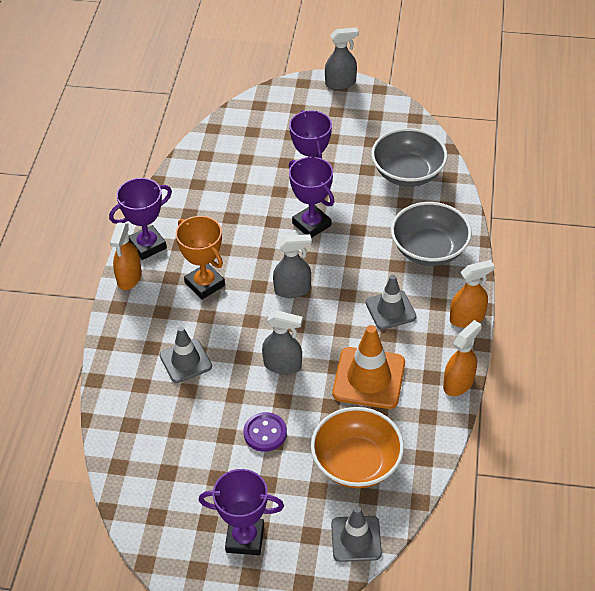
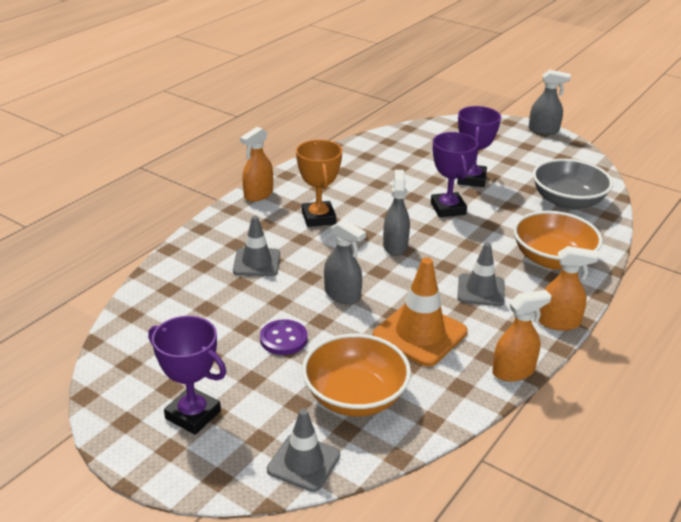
camera: 25 degrees right, 15 degrees down
(147, 245) = (291, 180): purple trophy -> none
(292, 289) = (395, 246): grey spray bottle -> grey spray bottle turned 105 degrees counterclockwise
(429, 249) = (552, 259): grey bowl -> orange bowl

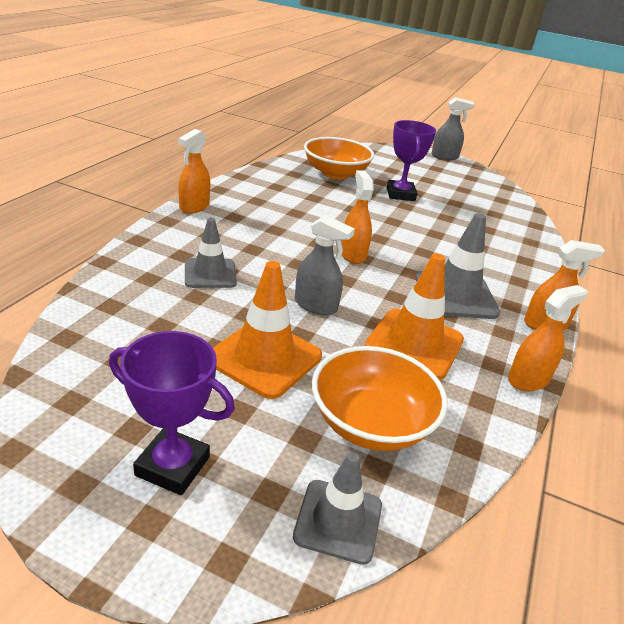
camera: 15 degrees left, 0 degrees up
(283, 339) = (264, 358): purple button -> orange traffic cone
(318, 218) = (265, 228): orange trophy -> none
(395, 246) = (353, 254): grey spray bottle -> orange spray bottle
(448, 209) = (390, 219): purple trophy -> none
(481, 290) = (455, 295): grey traffic cone -> grey traffic cone, size x1.51
(552, 259) = (507, 264): orange bowl -> orange bowl (335, 173)
(567, 201) = (494, 213): grey bowl -> none

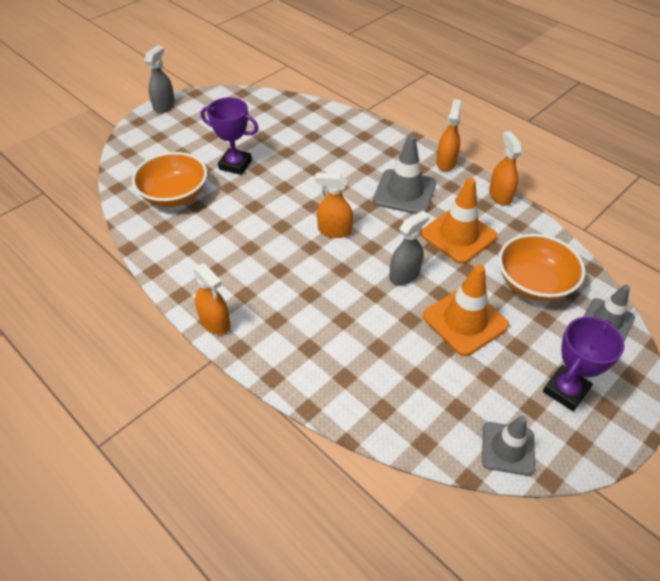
camera: 65 degrees left, 15 degrees up
(210, 274) = (346, 332): grey traffic cone -> grey traffic cone (507, 448)

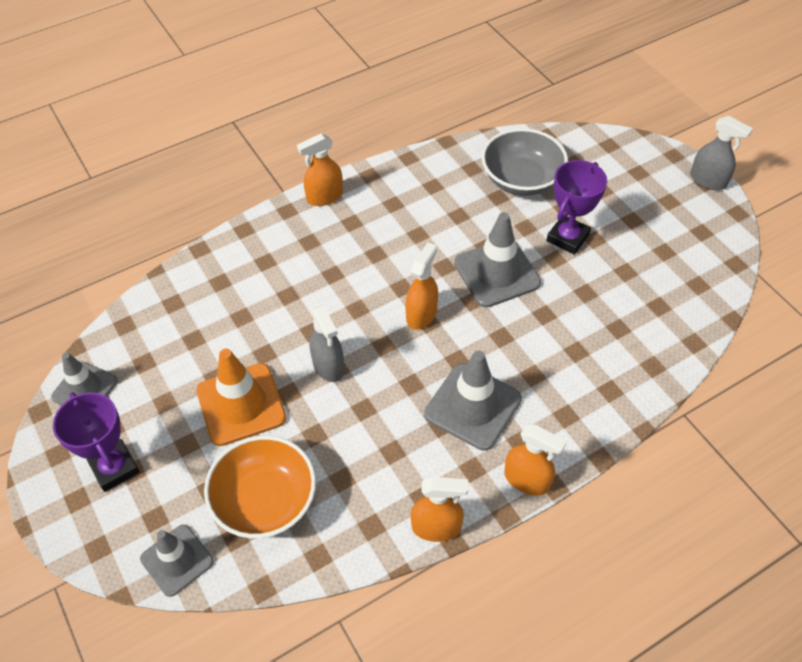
camera: 105 degrees right, 5 degrees up
(174, 195) = (521, 180): orange bowl -> grey bowl
(280, 196) = (497, 273): none -> grey traffic cone
(458, 235) = (373, 444): orange traffic cone -> none

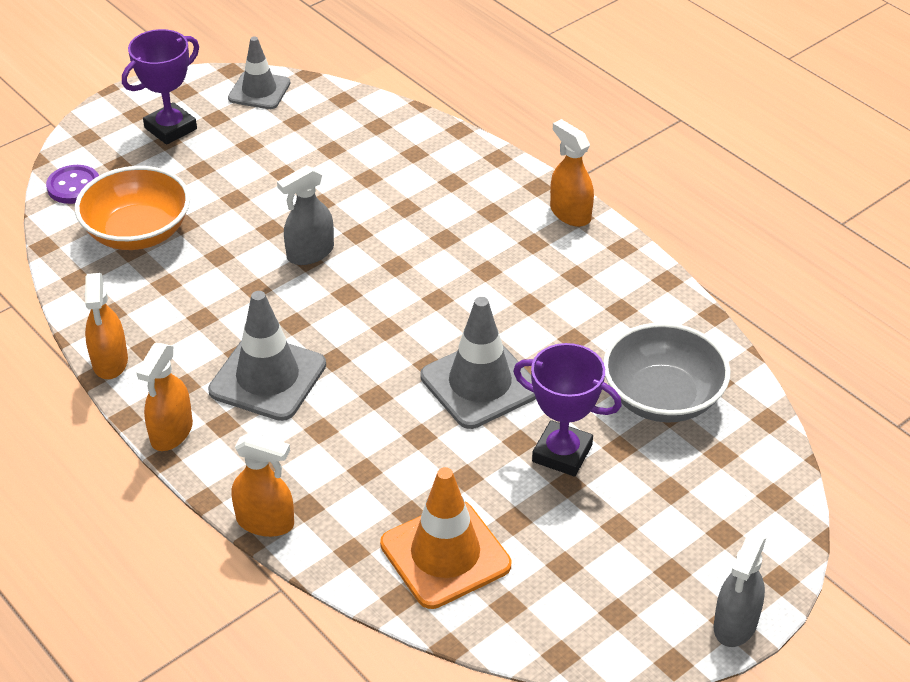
camera: 80 degrees right, 10 degrees down
(177, 560) = (74, 186): grey traffic cone -> purple button
(241, 404) = (251, 197): orange traffic cone -> orange traffic cone (445, 555)
(421, 314) = (398, 320): orange spray bottle -> orange spray bottle (265, 522)

